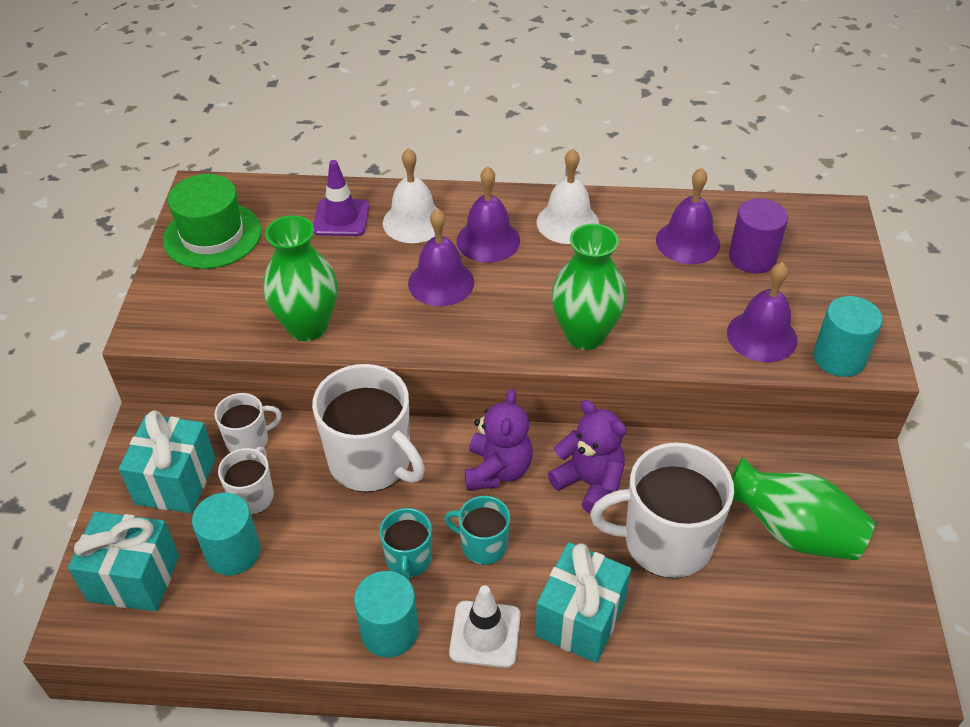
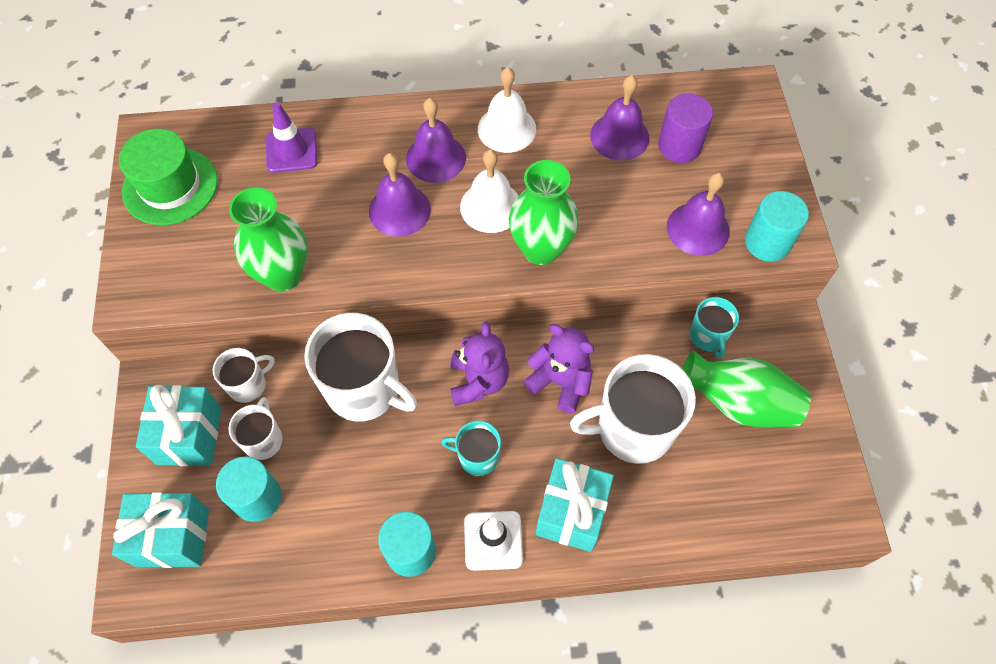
camera: 10 degrees left, 15 degrees up
(408, 560) = (415, 481): turquoise mug -> turquoise mug (708, 336)
(414, 222) = (362, 146): white bell -> white bell (491, 206)

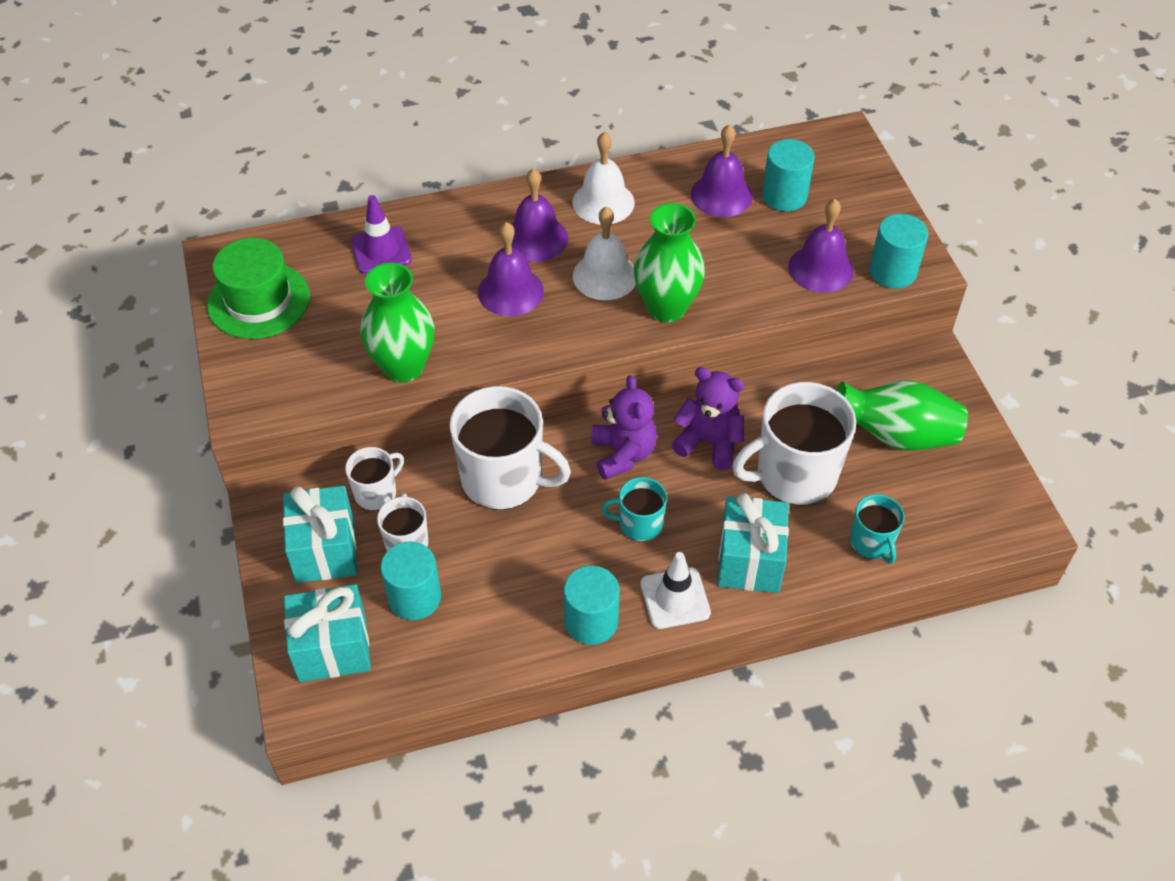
camera: 10 degrees left, 10 degrees down
(679, 146) = (784, 196): purple cylinder -> turquoise cylinder
(708, 336) = (851, 379): turquoise mug -> turquoise mug (872, 543)

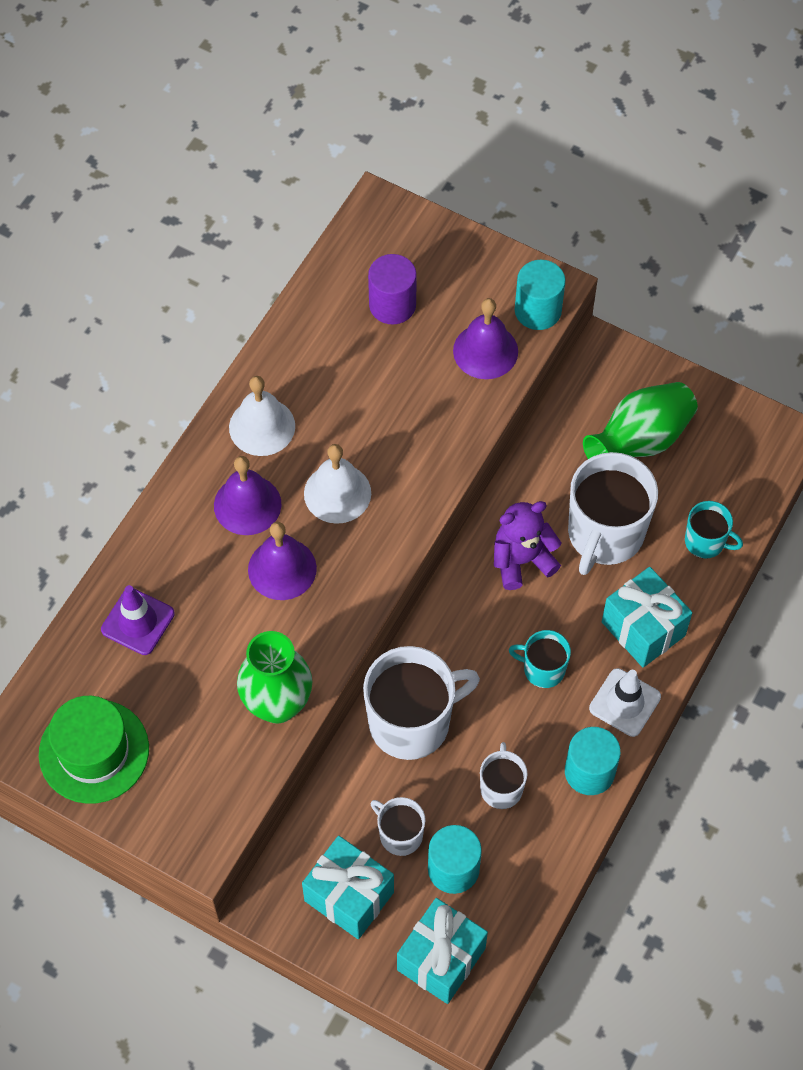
camera: 45 degrees left, 10 degrees up
(376, 493) = (333, 818): white mug -> white mug (501, 788)
(623, 454) = (473, 624): purple teddy bear -> none
(639, 524) = (543, 669): turquoise mug -> turquoise mug turned 60 degrees clockwise
(666, 308) = (412, 482): green vase -> none
(721, 195) = (344, 343): purple bell -> none
(784, 196) = (392, 305): turquoise cylinder -> purple cylinder

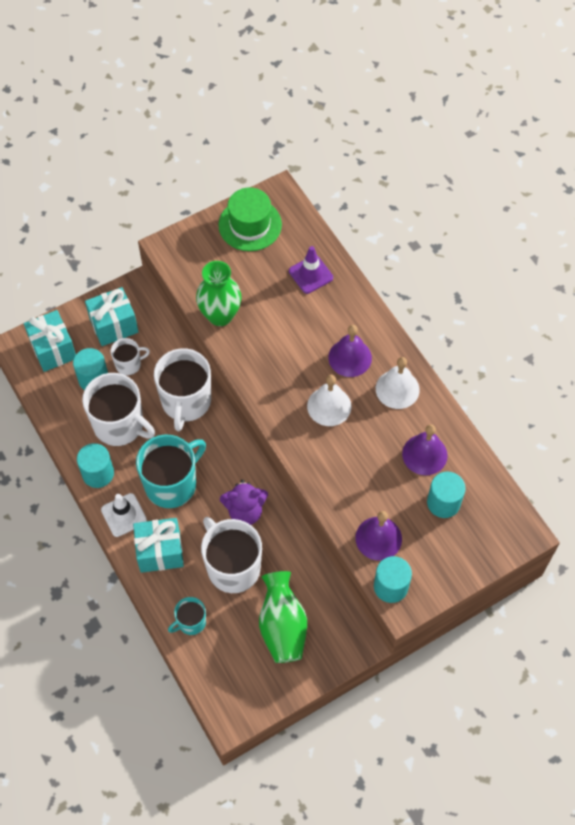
camera: 120 degrees right, 0 degrees up
(282, 569) = (298, 355): purple bell -> purple bell (424, 454)
(392, 305) = (443, 502): purple cylinder -> turquoise cylinder
(501, 788) = (120, 425): white mug -> white mug, size x1.93
(522, 560) = (245, 511): purple teddy bear -> purple teddy bear turned 75 degrees clockwise
(543, 669) = (172, 484): turquoise mug -> turquoise mug, size x1.93

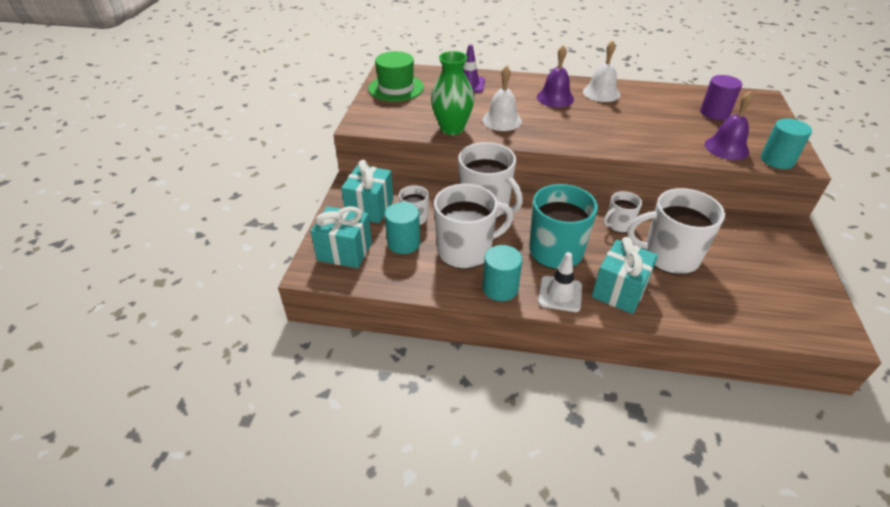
camera: 50 degrees left, 20 degrees down
(191, 622) = (712, 308): turquoise mug -> none
(245, 511) = (618, 224): purple teddy bear -> white mug
(282, 626) = (750, 257): green vase -> none
(329, 406) = (587, 120): white bell -> white bell (502, 120)
(424, 454) = (666, 104): purple bell -> none
(443, 502) = (714, 113): turquoise cylinder -> purple cylinder

